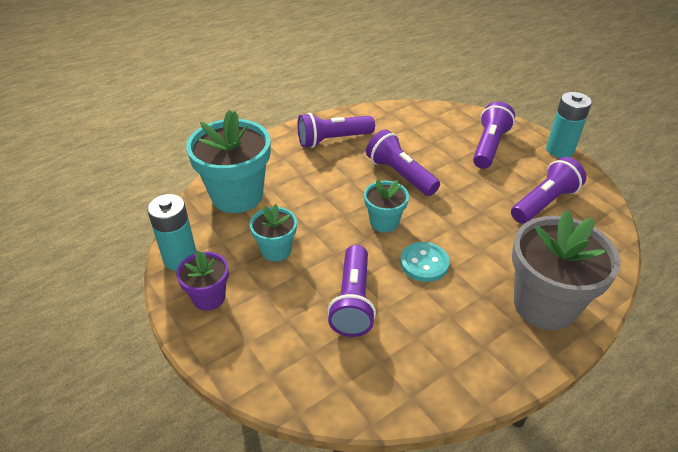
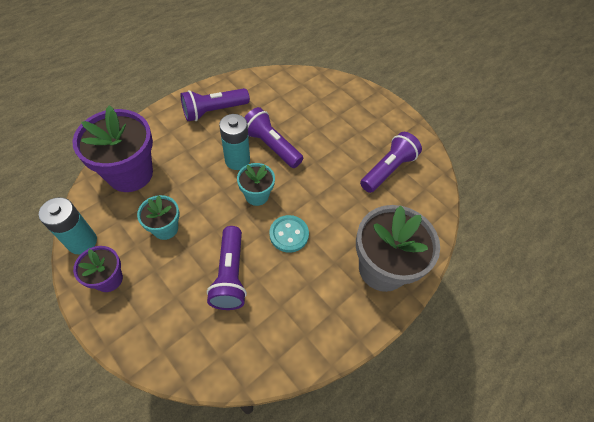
camera: 10 degrees left, 15 degrees up
(237, 195) = (130, 173): turquoise flower pot -> purple flower pot
(489, 146) = (346, 113): purple flashlight -> none
(559, 150) = (403, 115): turquoise battery -> turquoise battery (237, 160)

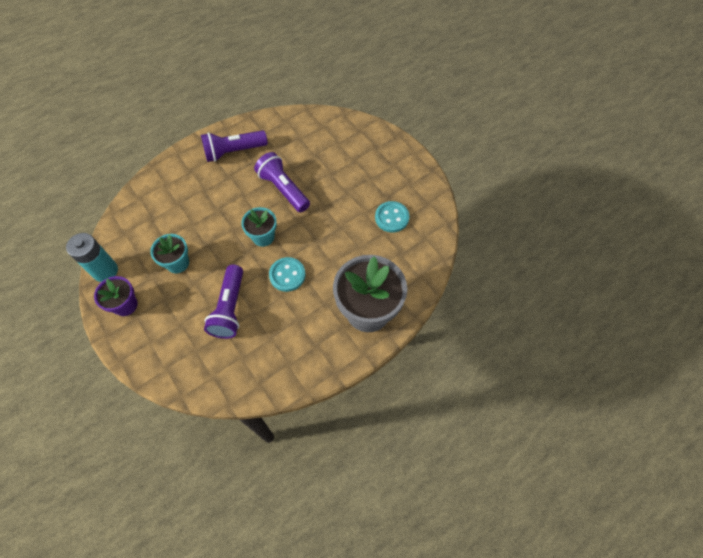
camera: 10 degrees right, 5 degrees up
(130, 173) = (151, 210): purple flower pot -> none
(237, 160) = (249, 202): turquoise battery -> none
(387, 169) = (392, 217): purple flashlight -> turquoise button

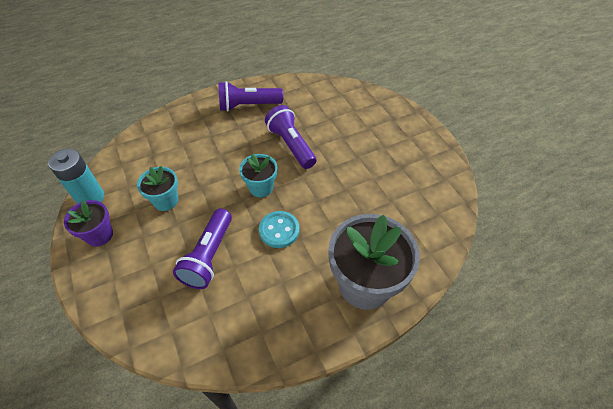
camera: 10 degrees right, 10 degrees down
(392, 217) = (403, 188): turquoise button -> none

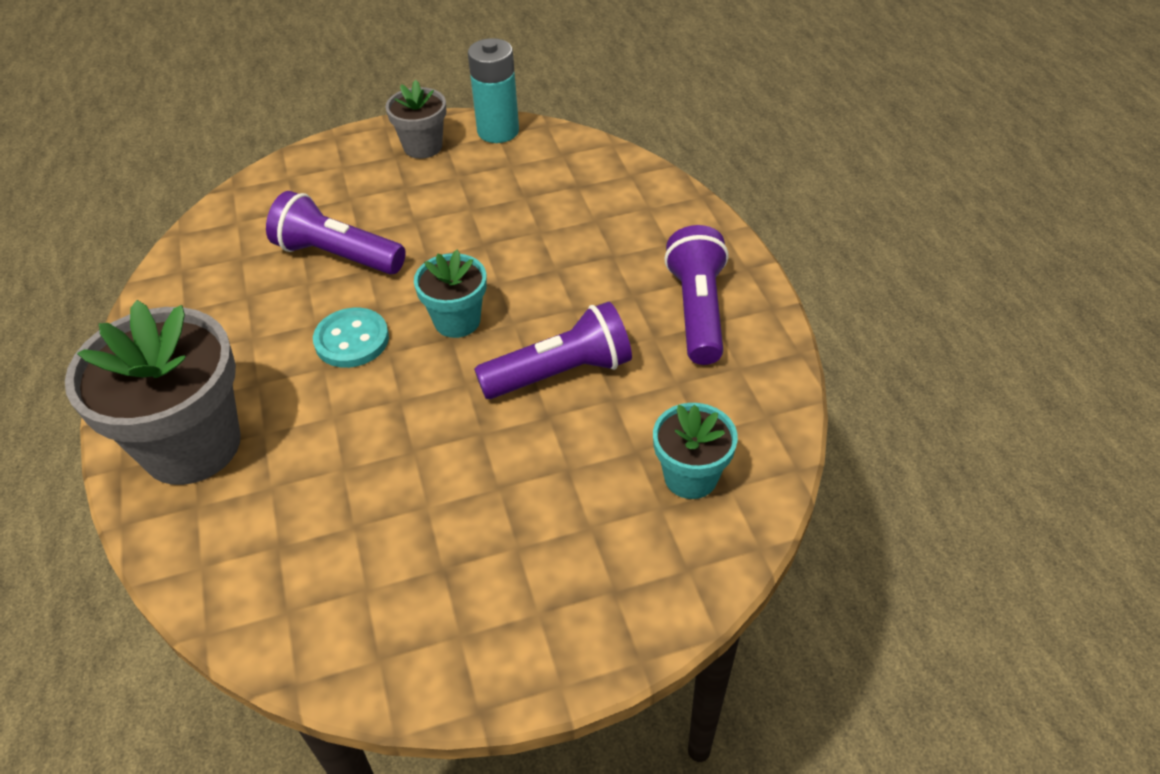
camera: 100 degrees right, 5 degrees down
(99, 235) = (423, 147): purple flower pot -> grey flower pot
(166, 201) = (465, 206): turquoise flower pot -> turquoise flower pot (690, 477)

